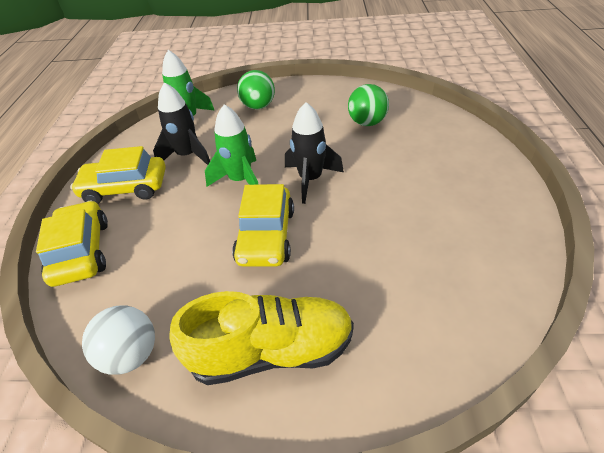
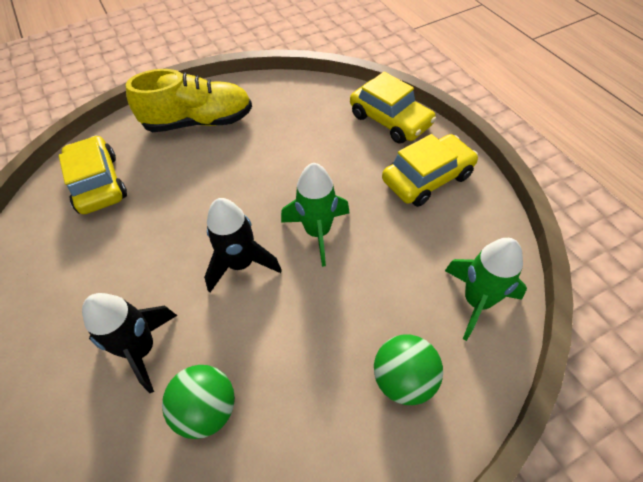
camera: 150 degrees right, 10 degrees up
(131, 355) = (284, 90): white ball -> none
(187, 156) = (409, 240): black rocket -> black rocket (142, 349)
(266, 236) = (250, 187): yellow car -> yellow car (98, 183)
(271, 351) = (199, 122): yellow shoe -> yellow shoe turned 150 degrees counterclockwise

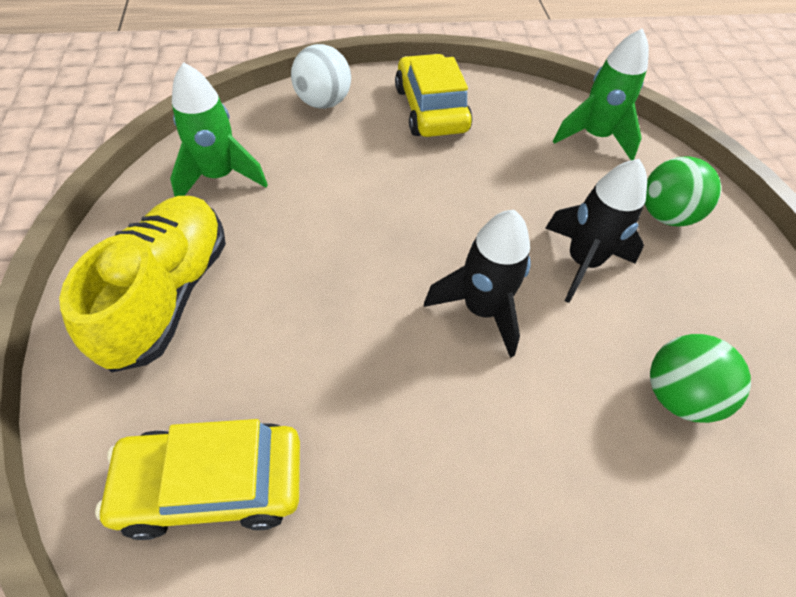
camera: 75 degrees left, 0 degrees up
(142, 349) = (581, 459): black rocket -> black rocket (582, 262)
(318, 232) = (464, 220): green rocket -> green rocket (219, 176)
(390, 120) = (323, 102): yellow car -> white ball

